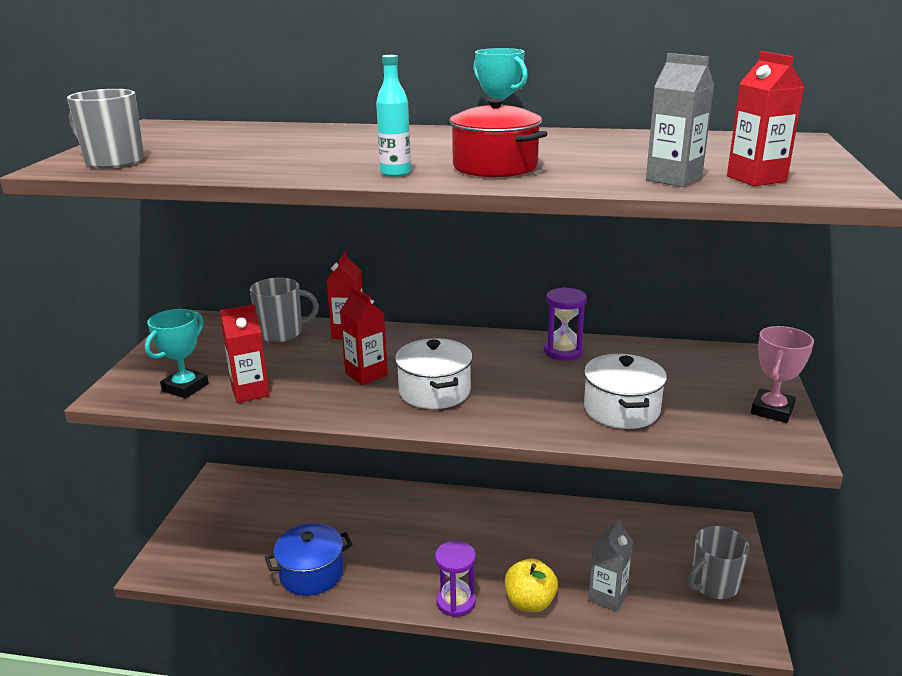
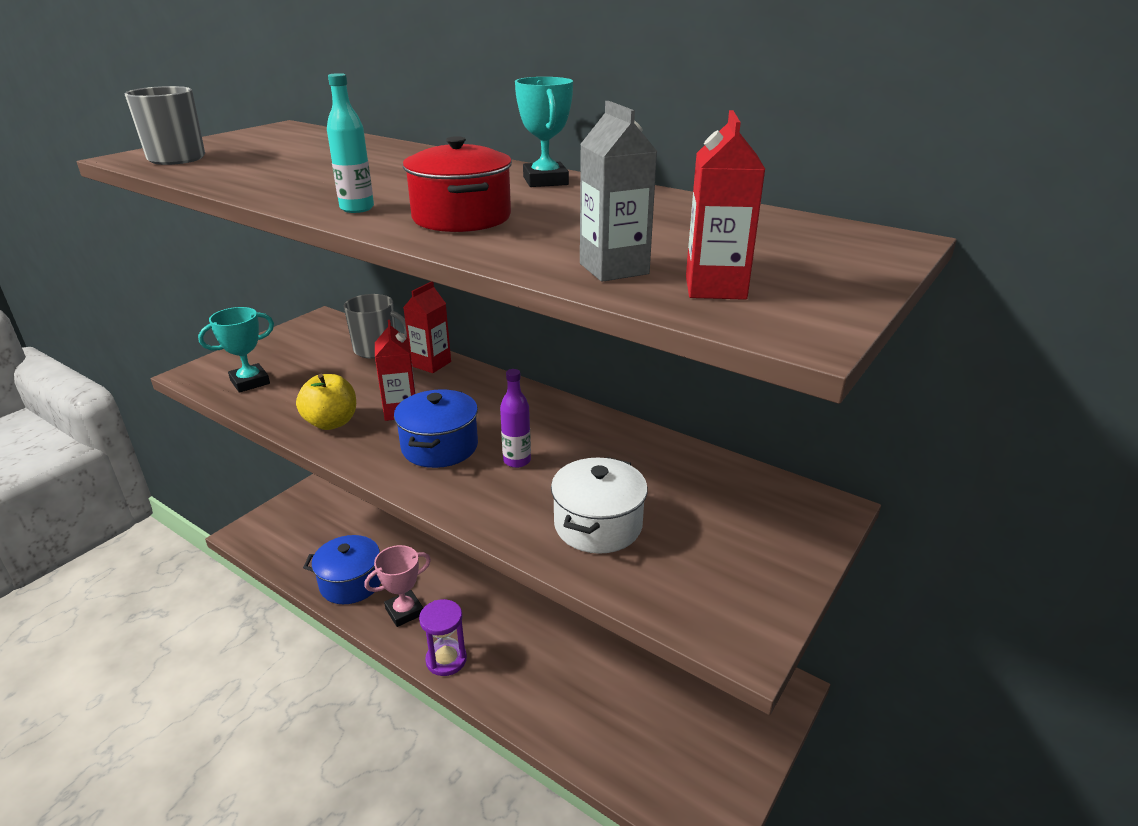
camera: 25 degrees right, 5 degrees up
(250, 392) = (291, 401): red carton -> none
(434, 391) = (440, 447): white pot -> blue pot
(510, 384) = (517, 461): none -> purple bottle
(530, 602) = (512, 688): yellow apple -> yellow apple (331, 423)
(563, 351) = (609, 439): purple hourglass -> none
(607, 596) = (592, 714): grey carton -> none
(713, 584) = (715, 749): grey mug -> none
(772, 410) = (771, 583): pink trophy -> pink trophy (404, 611)

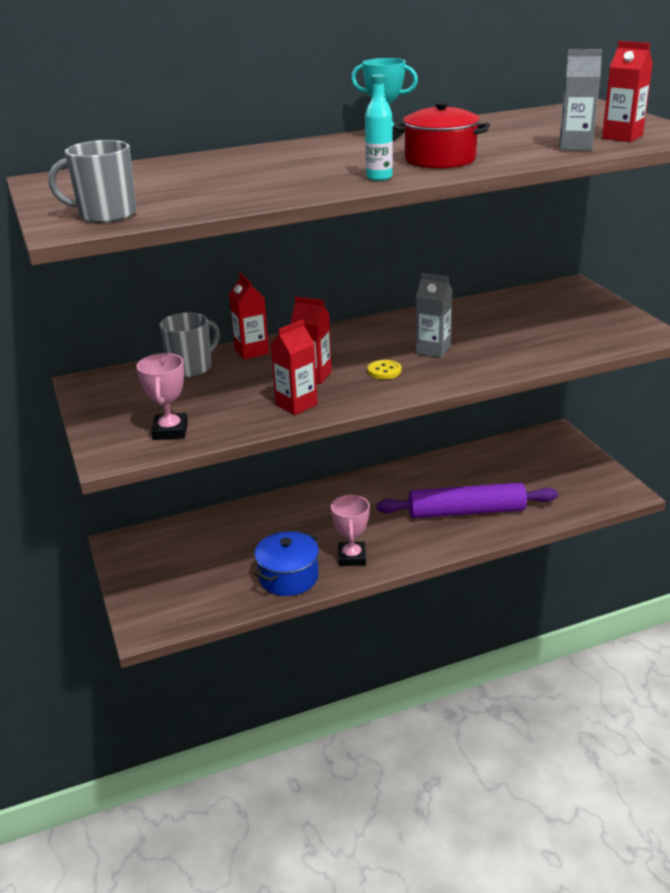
camera: 55 degrees left, 0 degrees up
(250, 382) = (170, 431): turquoise trophy -> pink trophy
(331, 423) = (296, 404): yellow apple -> red carton
(440, 447) = (384, 371): blue pot -> yellow button
(446, 659) = (421, 550): purple hourglass -> none
(517, 461) = (433, 350): purple bottle -> grey carton
(542, 668) = (466, 511): none -> purple rolling pin
(598, 525) = (528, 343): white pot -> none

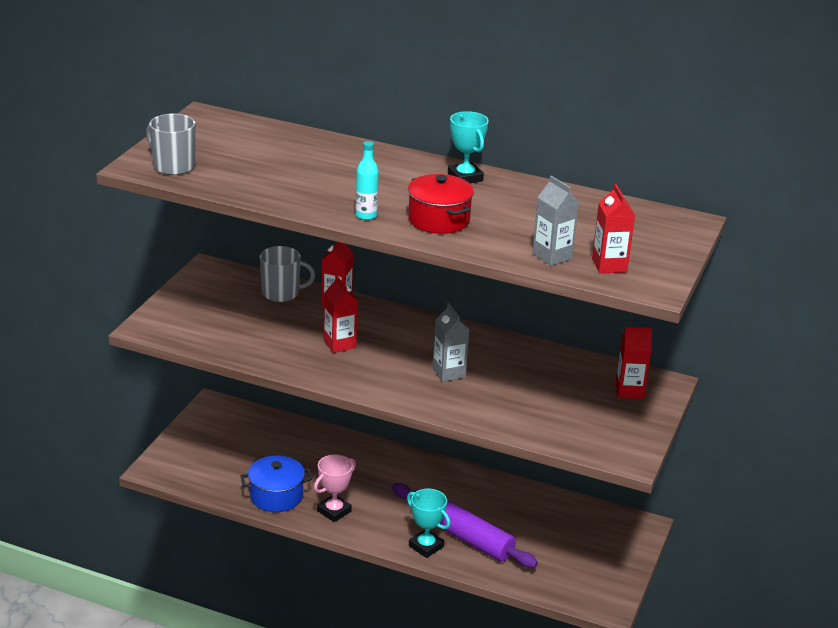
camera: 40 degrees right, 0 degrees up
(170, 431) = (198, 331): pink trophy -> none
(296, 404) = (293, 358): red carton -> red carton (629, 391)
(384, 371) = (387, 368): yellow button -> none
(457, 536) = (426, 546): none -> turquoise trophy

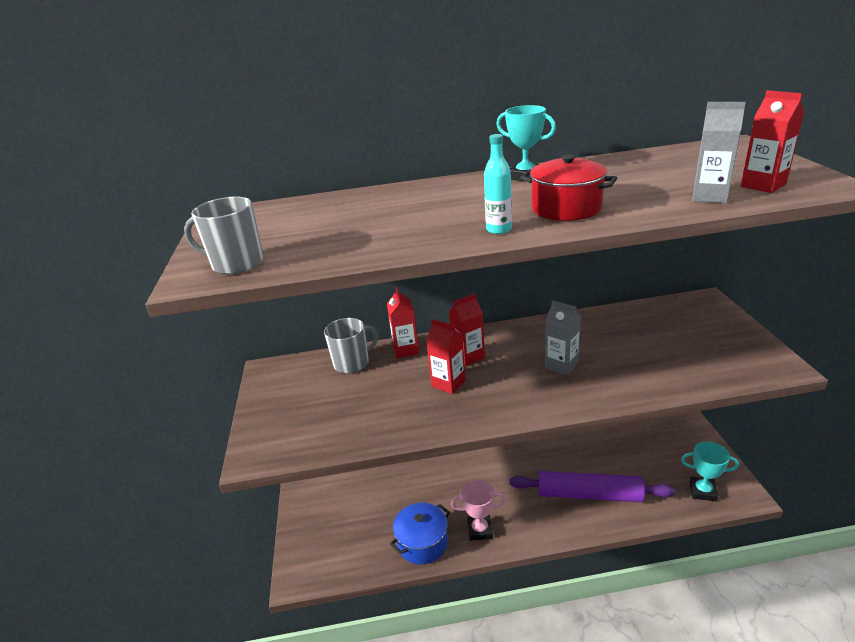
camera: 25 degrees left, 0 degrees up
(334, 511) = (480, 530): pink trophy -> pink trophy turned 75 degrees clockwise
(426, 546) = (576, 521): turquoise trophy -> turquoise trophy (703, 491)
(629, 391) = (695, 316): red carton -> red carton (468, 356)

